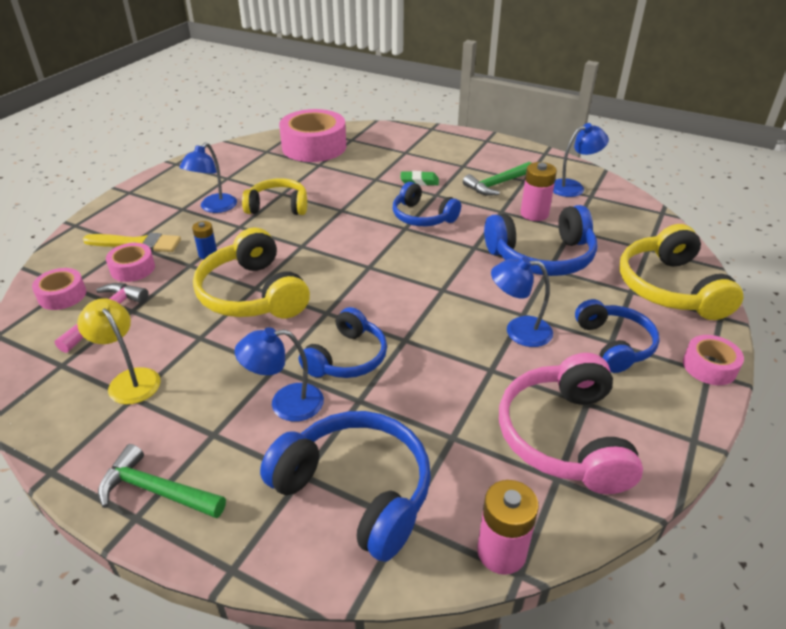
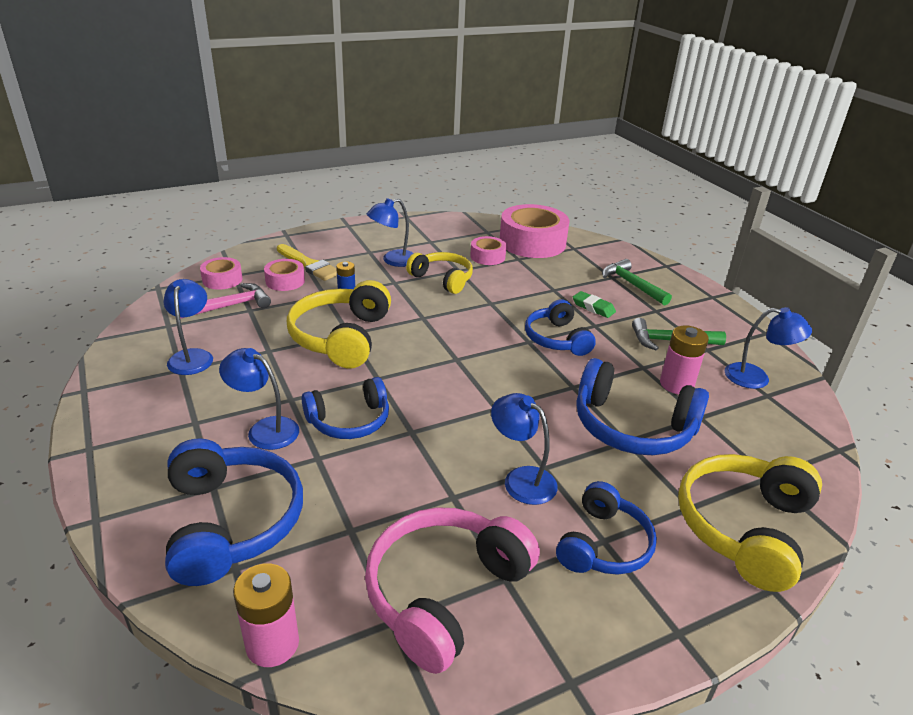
camera: 35 degrees right, 5 degrees down
(129, 380) = (192, 356): yellow lamp -> blue lamp
(156, 491) = (119, 439): green hammer -> green hammer (632, 285)
(709, 366) = (687, 628): pink tape -> pink tape (487, 256)

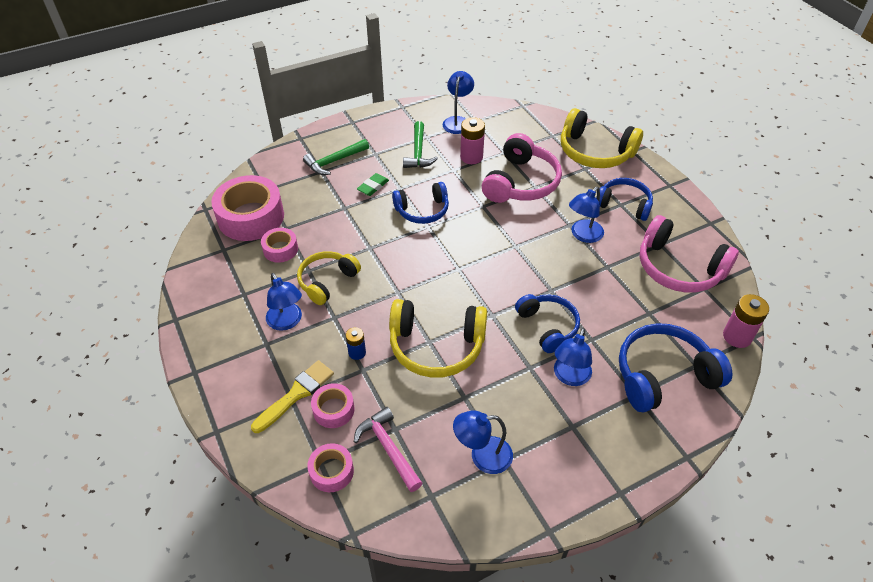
camera: 90 degrees left, 15 degrees up
(632, 427) = (521, 182): blue headphones -> pink headphones

